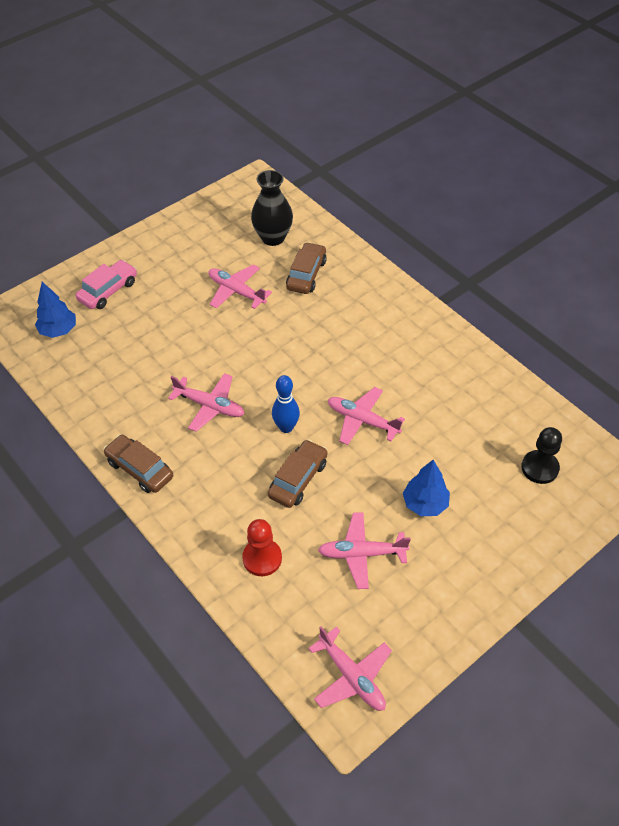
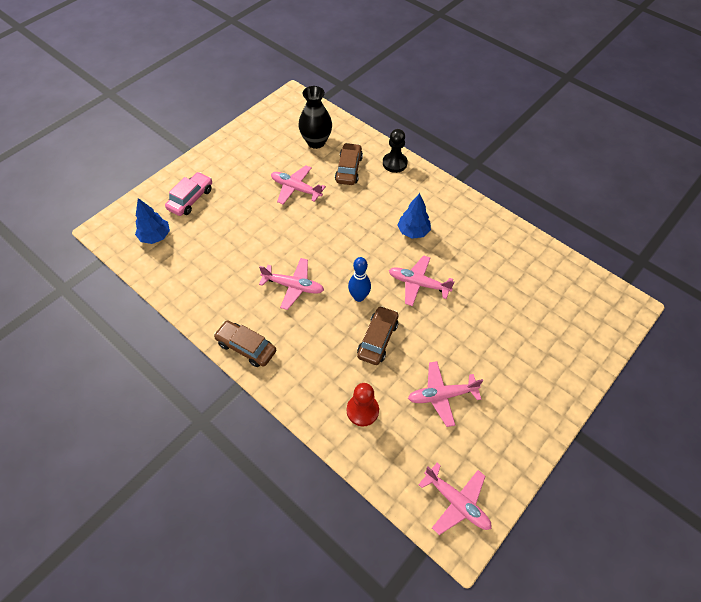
camera: 10 degrees left, 5 degrees up
(425, 504) = (482, 347): blue tree -> blue tree (413, 231)
(539, 468) = (564, 306): black pawn -> black pawn (394, 163)

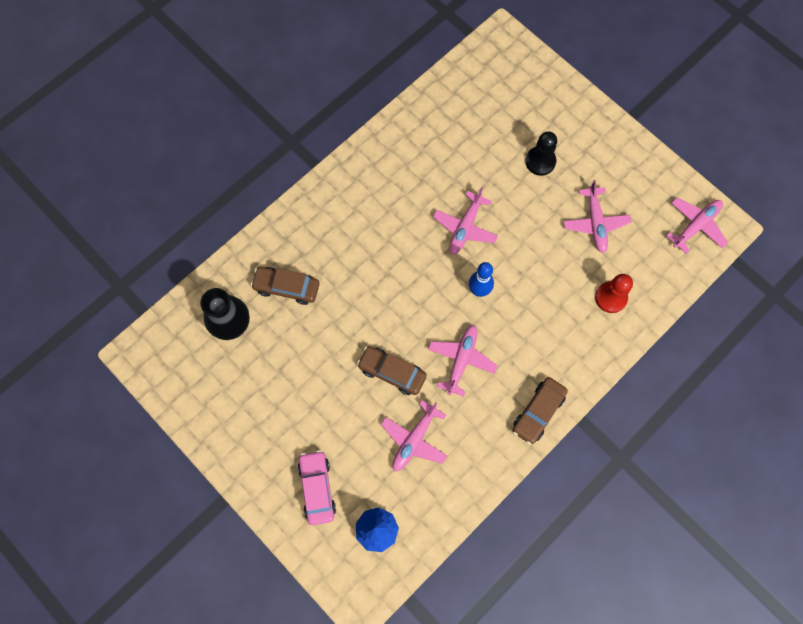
camera: 85 degrees left, 15 degrees up
(191, 199) = (317, 488): pink car -> pink car turned 45 degrees clockwise
(295, 189) = (313, 354): pink plane -> pink plane (414, 440)
(377, 339) = (532, 276): brown car -> brown car (392, 372)
(394, 163) = (283, 232): black pawn -> black pawn (540, 161)
(413, 231) = (393, 224): blue tree -> none

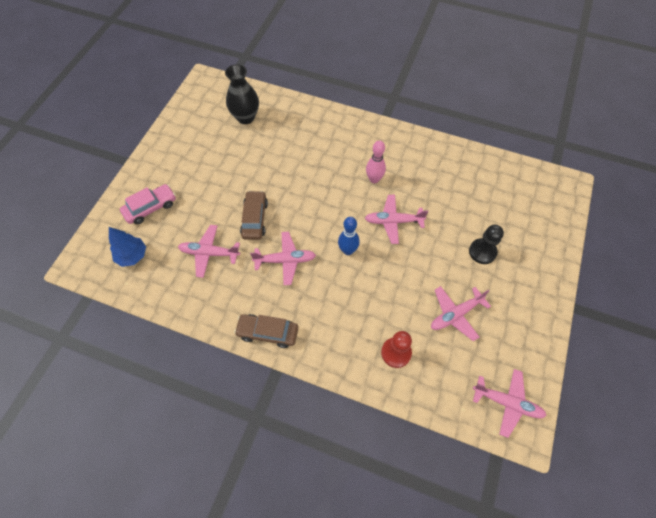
camera: 65 degrees right, 10 degrees down
(287, 287) = (287, 134): brown car -> none
(401, 221) = (374, 179): none -> pink bowling pin

